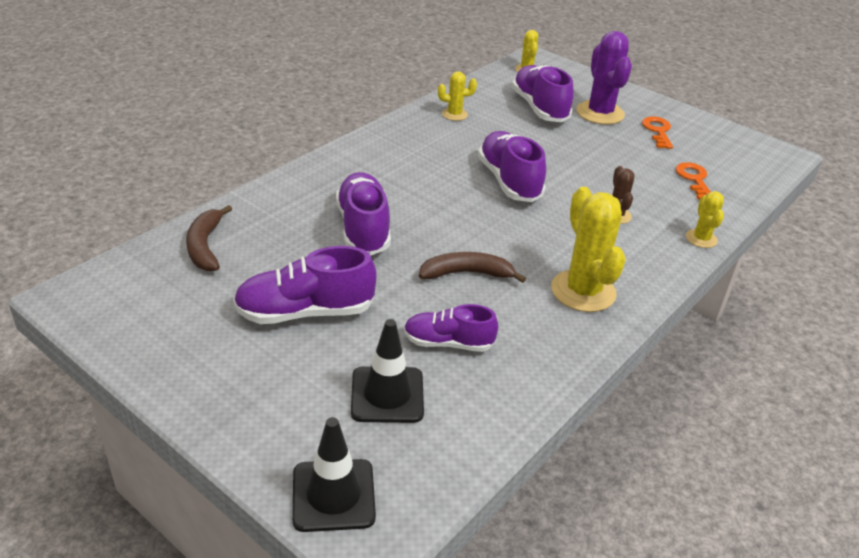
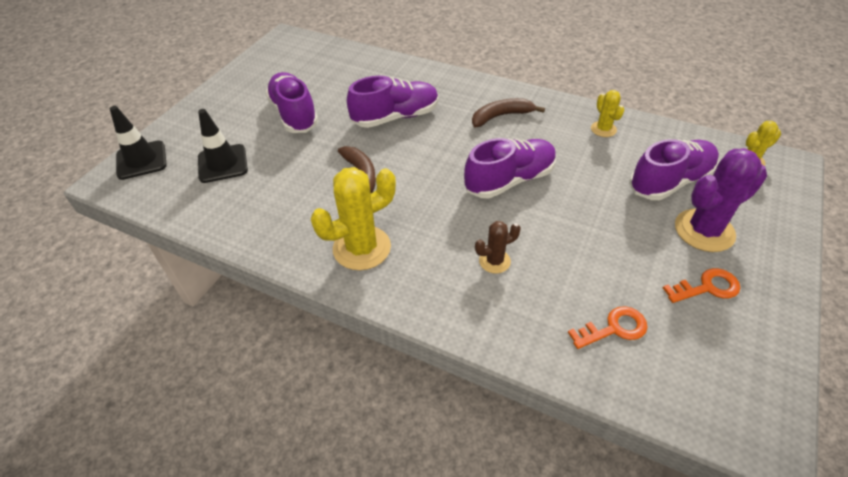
camera: 80 degrees right, 10 degrees up
(205, 246) = (347, 63): brown banana -> brown banana (501, 116)
(448, 343) = (278, 181): purple shoe -> none
(701, 239) = (488, 337): yellow cactus -> none

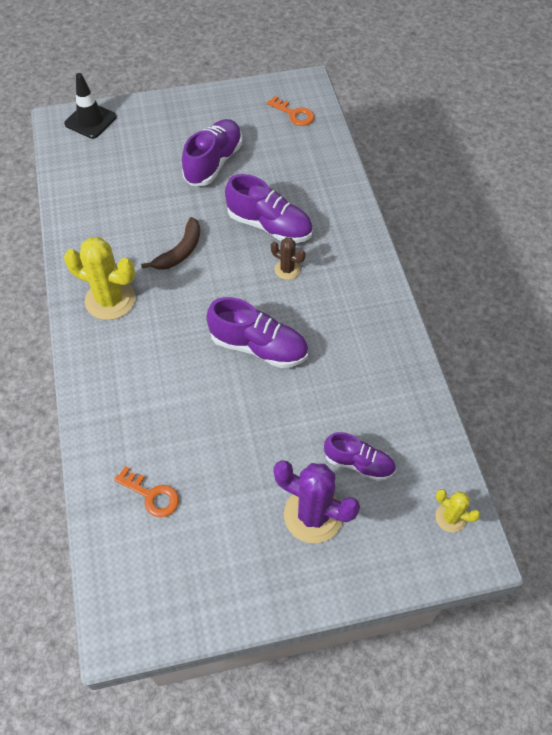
camera: 50 degrees right, 10 degrees up
(222, 164) = (125, 164): black traffic cone -> none
(494, 261) = (160, 386): brown cactus -> brown cactus (287, 269)
(501, 116) = (338, 295): brown banana -> none
(603, 129) = (391, 379): yellow cactus -> none
(670, 182) = (358, 463): purple shoe -> purple shoe, size x0.65
(707, 287) = (244, 542): orange key -> orange key (294, 114)

